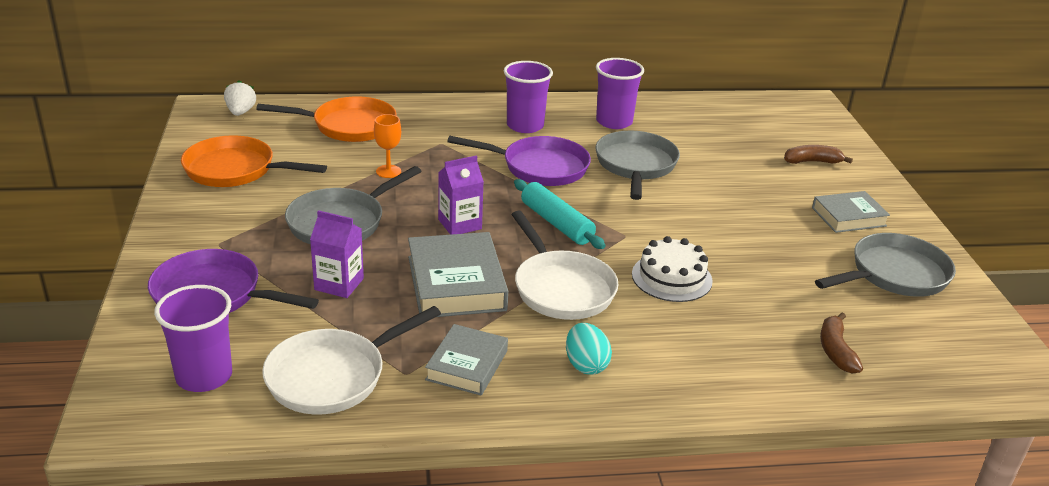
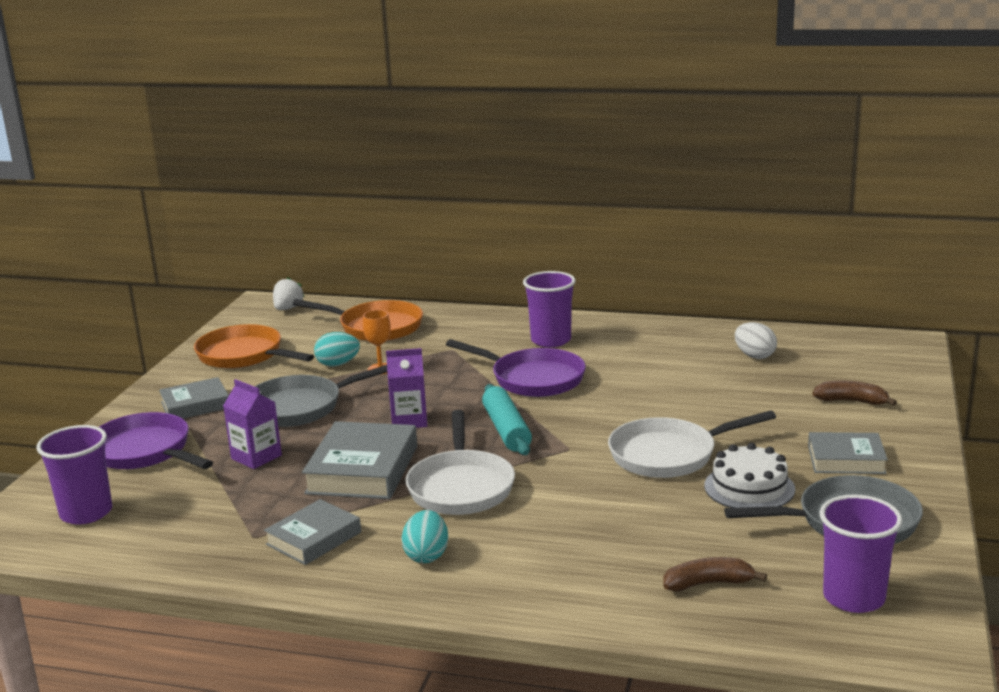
camera: 25 degrees right, 10 degrees down
(227, 233) = (195, 405): none -> grey book
(332, 376) = (189, 529): white pan -> white pan (669, 455)
(342, 171) = (338, 364): none -> turquoise egg
(614, 122) = (650, 344): purple cup -> purple cup (853, 598)
(636, 166) = (638, 386): grey pan -> none
(671, 277) = (584, 492): white cake -> white cake (749, 487)
(707, 126) = (754, 356): none -> white egg
(835, 350) = (708, 583): brown banana -> brown banana turned 60 degrees clockwise

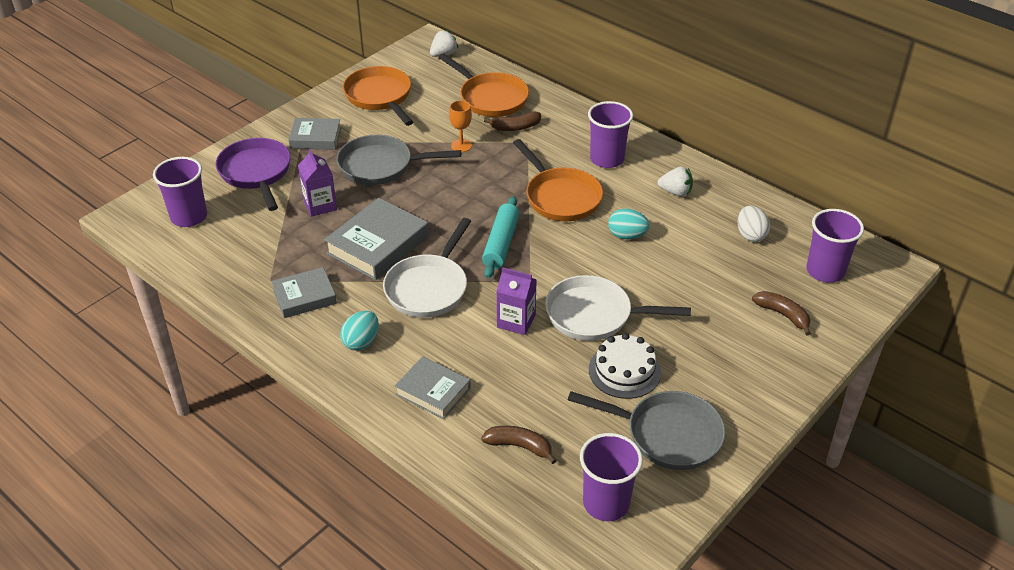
camera: 25 degrees right, 20 degrees up
(338, 364) = (436, 130): turquoise egg -> turquoise egg (627, 236)
(409, 420) = (442, 208): purple carton -> purple carton (516, 321)
(427, 341) = (515, 127): none -> brown banana
(532, 379) = (560, 197): purple pan -> orange pan
(647, 346) = (675, 192): none -> white strawberry
(846, 459) = (721, 373): grey book -> grey book (433, 391)
(852, 361) = (825, 271): none -> purple cup

